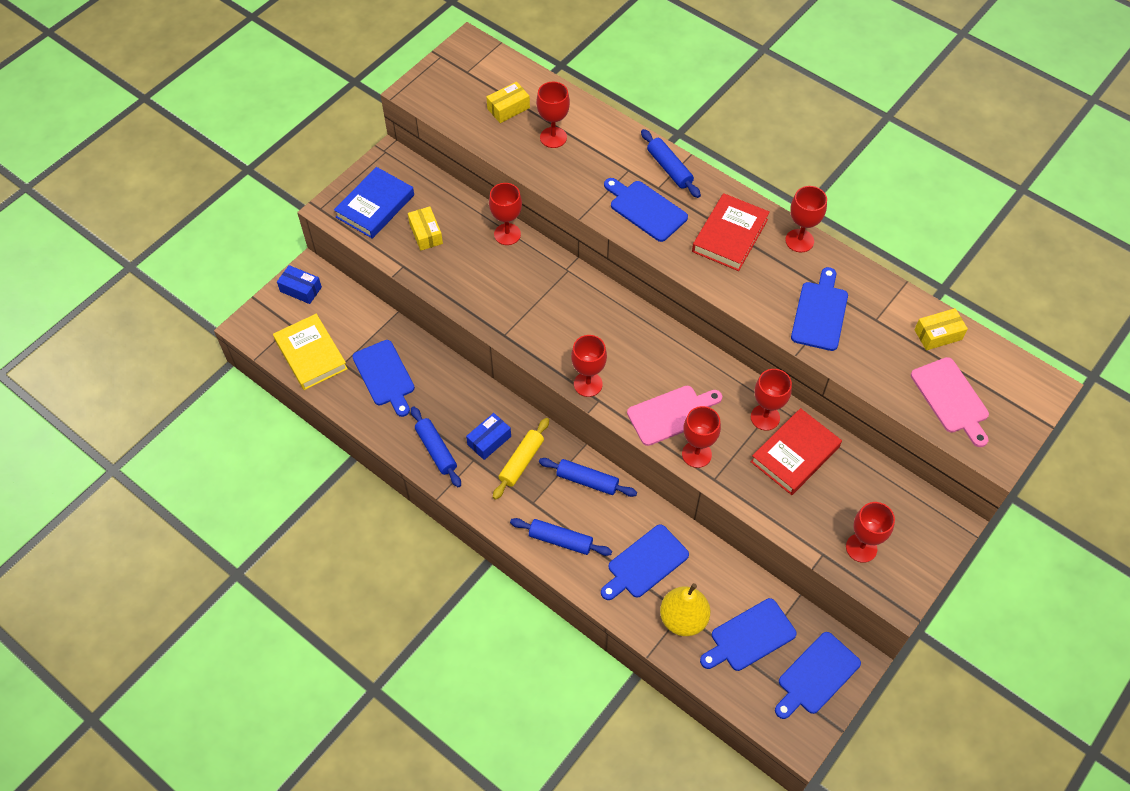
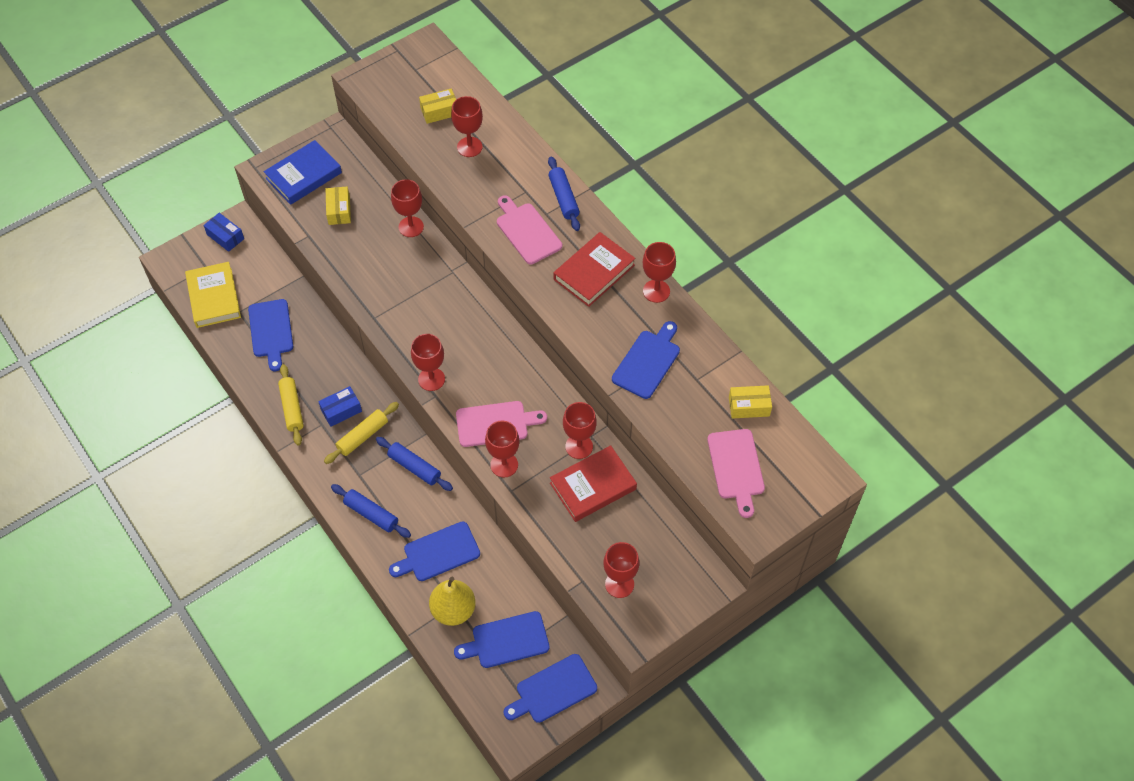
camera: 15 degrees right, 0 degrees up
(436, 450) = (292, 408): blue rolling pin -> yellow rolling pin
(645, 209) = (527, 231): blue cutting board -> pink cutting board

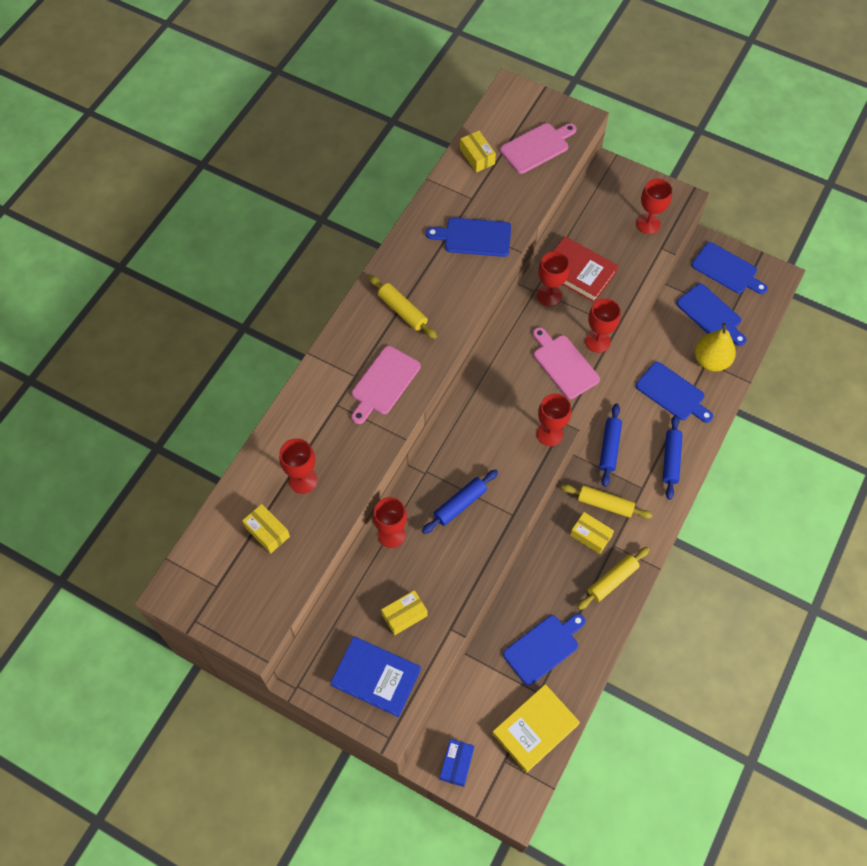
camera: 115 degrees left, 5 degrees up
(341, 410) = (590, 536): blue box -> yellow box
(563, 198) = (329, 369): blue rolling pin -> blue rolling pin (460, 504)
(594, 272) = (402, 311): red book -> yellow rolling pin
(656, 291) = (398, 257): red goblet -> none

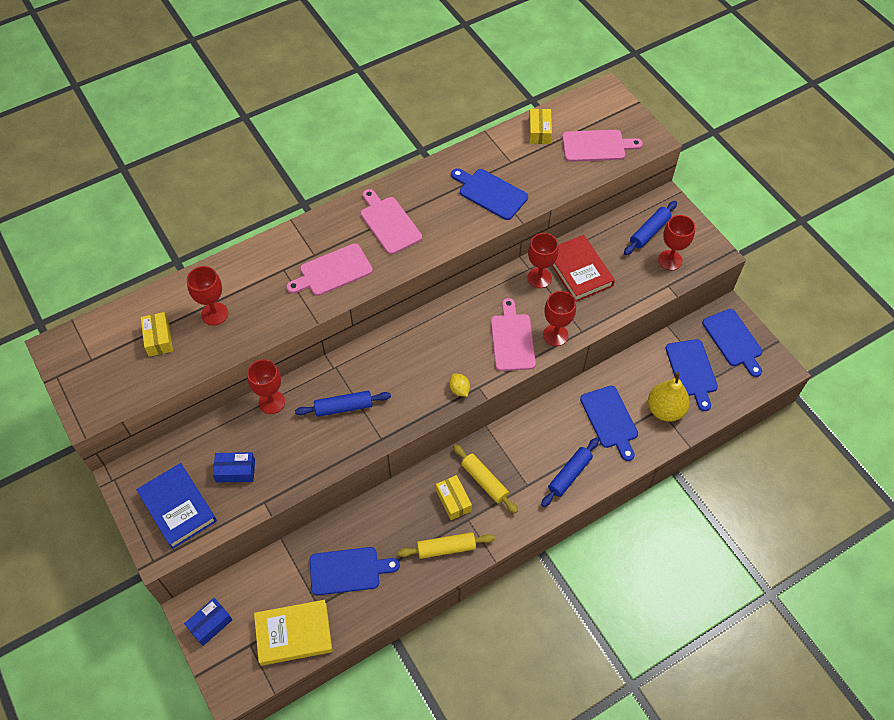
camera: 30 degrees right, 5 degrees down
(402, 311) = (389, 223): yellow rolling pin -> pink cutting board
(404, 615) = (235, 471): yellow box -> blue box
(549, 434) = (459, 389): red goblet -> yellow lemon
(609, 447) = (521, 436): blue rolling pin -> blue rolling pin (649, 232)

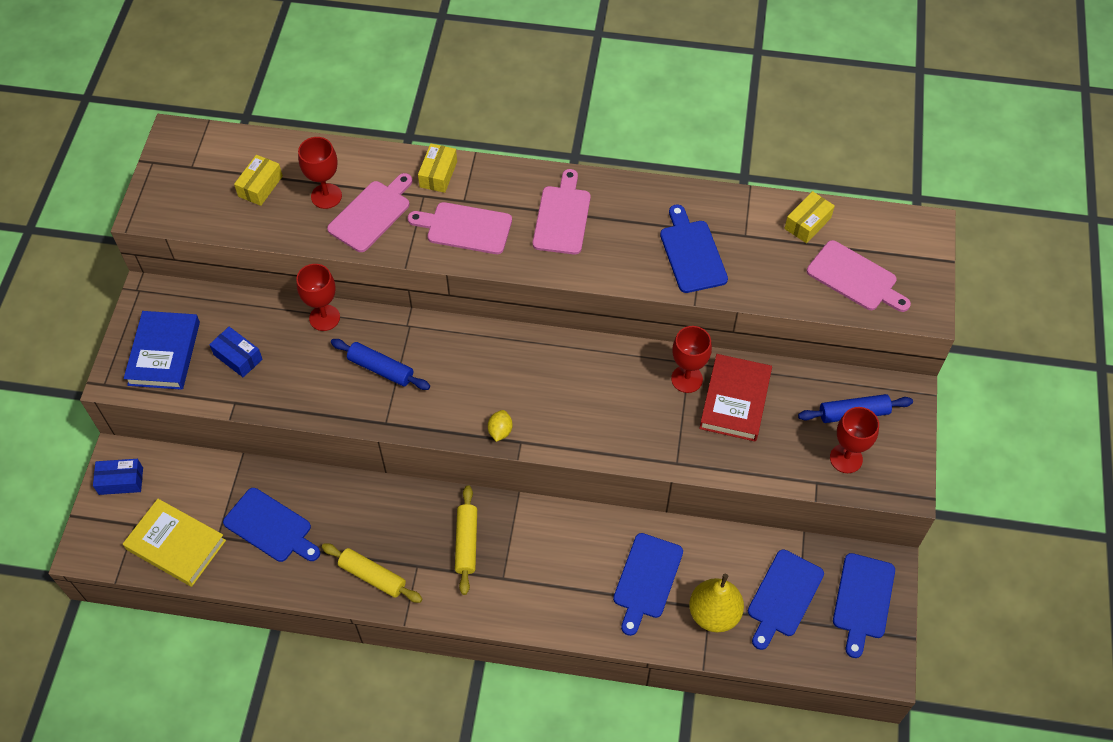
camera: 40 degrees right, 0 degrees up
(453, 501) = (420, 538): yellow box -> yellow box (438, 174)
(512, 339) = (599, 420): pink cutting board -> pink cutting board (372, 214)
(555, 335) = (646, 447): red goblet -> none
(569, 475) = (553, 601): blue rolling pin -> none

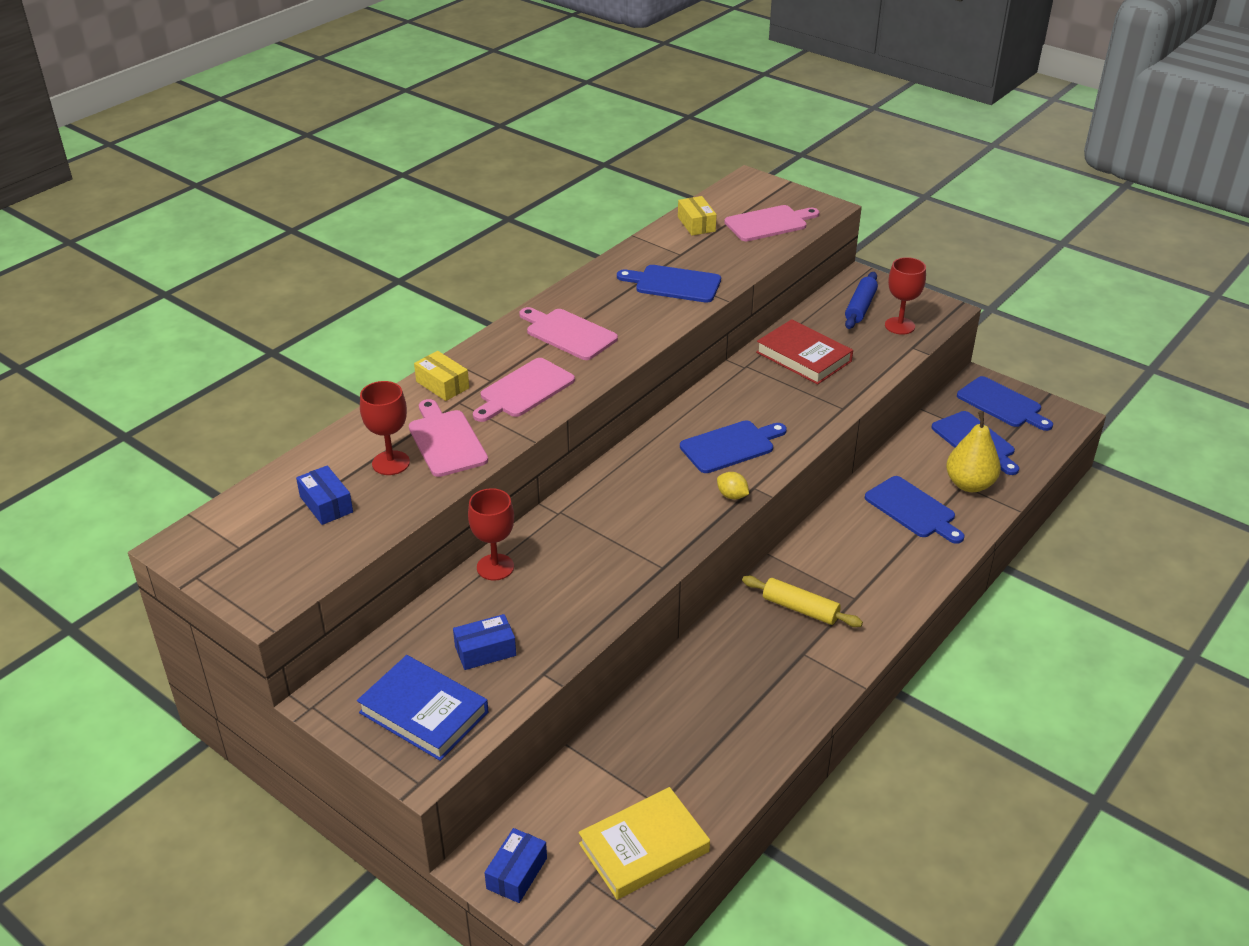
camera: 60 degrees left, 20 degrees down
(260, 186) = (326, 504): yellow box -> blue box
(271, 527) = (679, 753): blue cutting board -> blue cutting board (730, 446)
(372, 576) = (794, 691): yellow rolling pin -> none
(381, 369) = (595, 548): blue rolling pin -> none
(687, 379) = (762, 373): red goblet -> none

